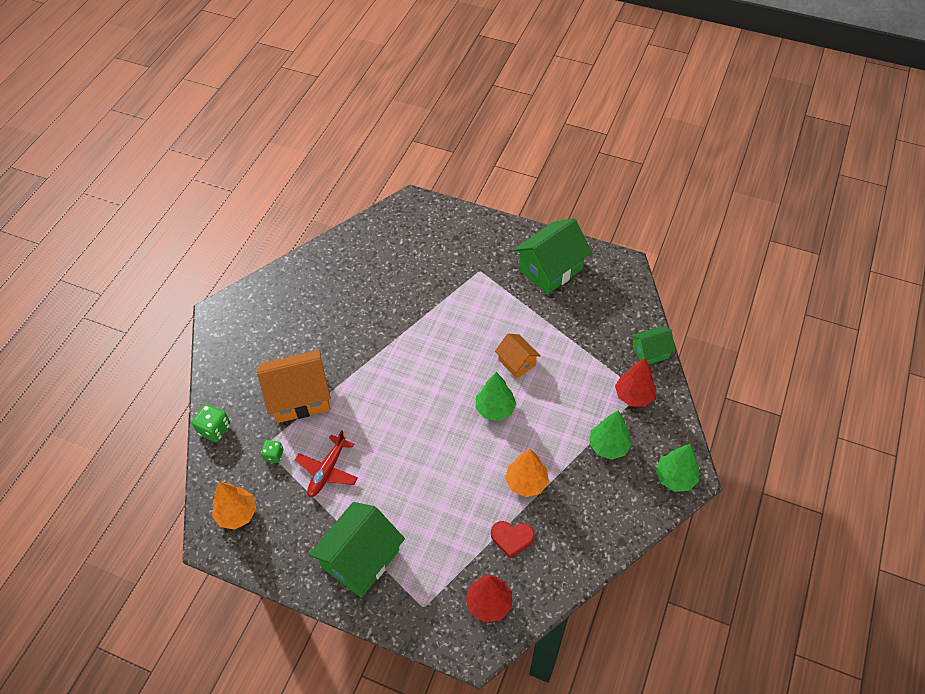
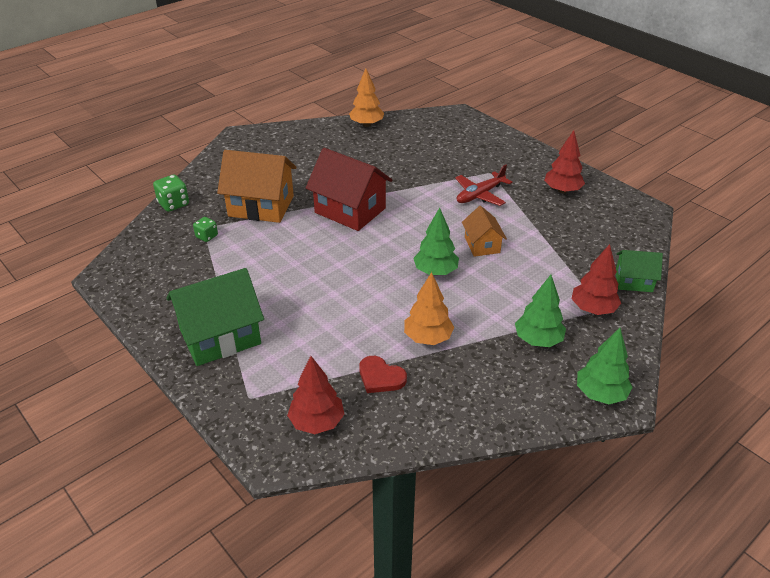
camera: 25 degrees right, 15 degrees down
(237, 514) = (142, 264): orange tree -> orange tree (366, 124)
(327, 471) = (243, 262): red plane -> red plane (480, 195)
(383, 369) = (350, 210): none -> red house
(550, 269) = (562, 190): green house -> red tree

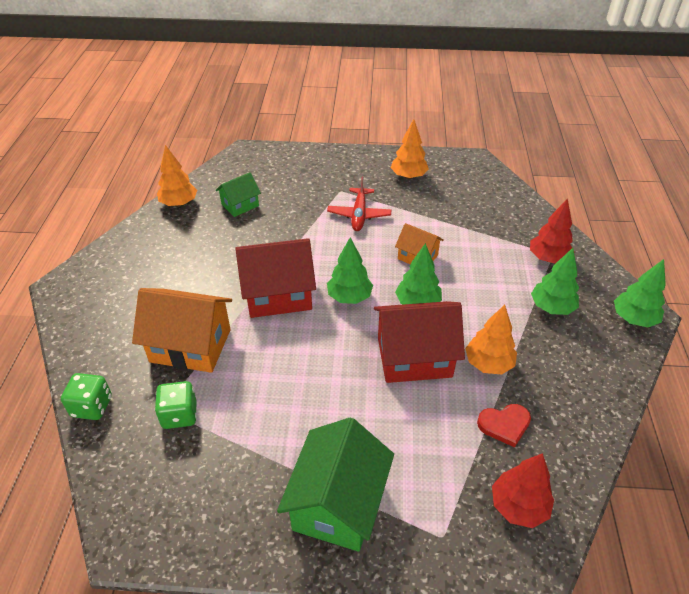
camera: 45 degrees left, 5 degrees up
(207, 236) = (179, 415): green dice -> green dice, size x1.56
(261, 206) = (190, 345): orange house -> orange house turned 45 degrees clockwise
(382, 299) = (414, 357): none -> red house
(393, 239) = (349, 297): none -> green tree
(562, 190) = (408, 176): red tree -> orange tree
(633, 281) = (541, 220): green house -> green house (240, 205)

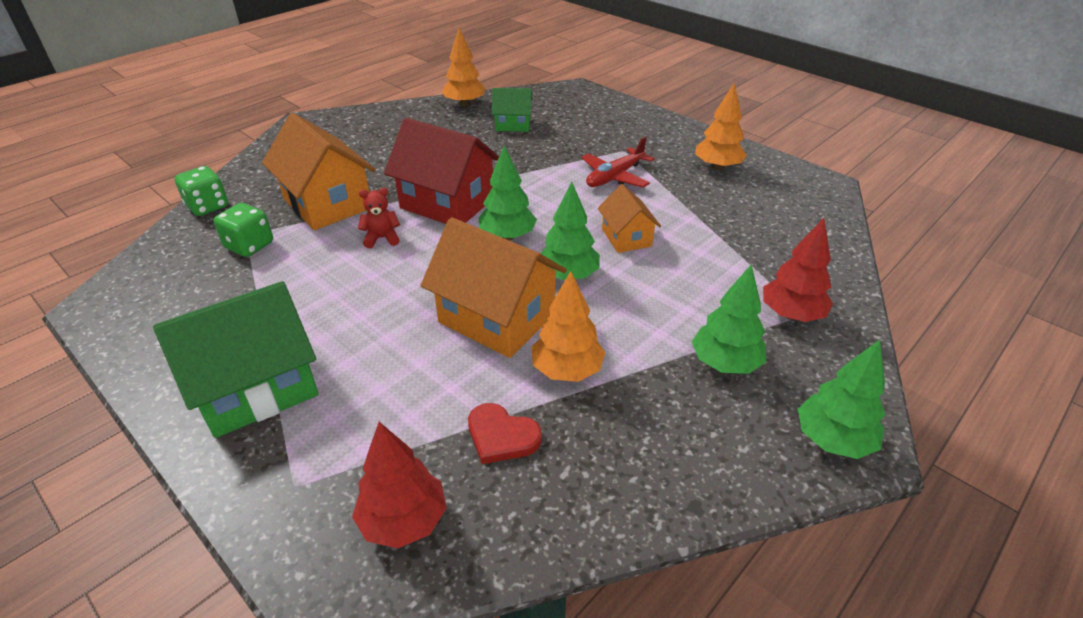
camera: 40 degrees right, 5 degrees down
(270, 348) = (382, 238): none -> red teddy bear
(414, 357) = (497, 318): red house -> orange house

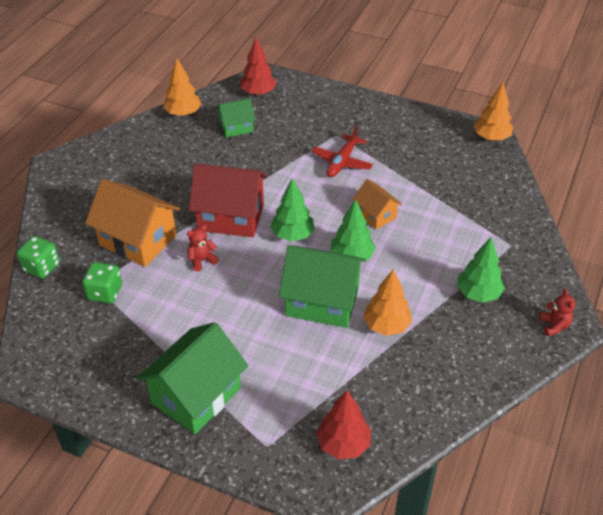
camera: 20 degrees left, 5 degrees up
(497, 318) = (322, 302): orange house -> green house
(501, 436) = (370, 379): red heart -> none
(717, 167) = (411, 135): orange tree -> orange tree (491, 138)
(791, 314) = (504, 248): red tree -> red tree (258, 93)
(833, 440) = (554, 326): green tree -> red teddy bear

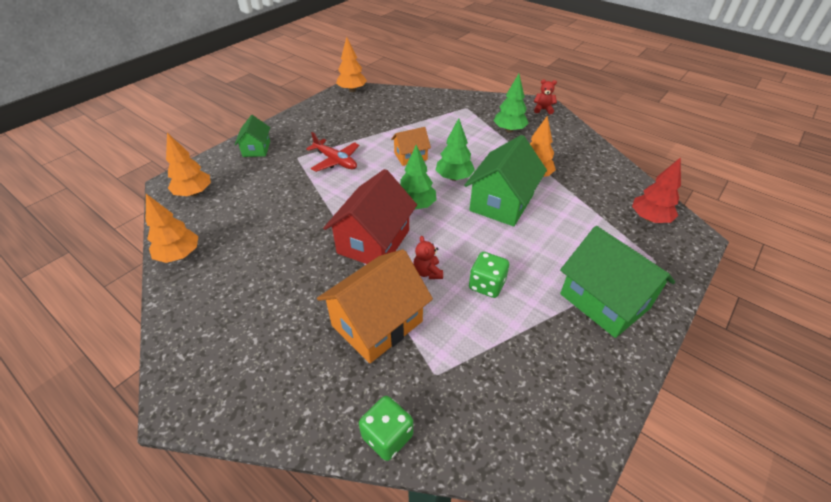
camera: 75 degrees left, 0 degrees up
(105, 293) = (452, 365): green dice -> green dice (486, 285)
(236, 127) = (238, 217): green house -> green house (256, 149)
(258, 93) = (194, 193): red tree -> orange tree

